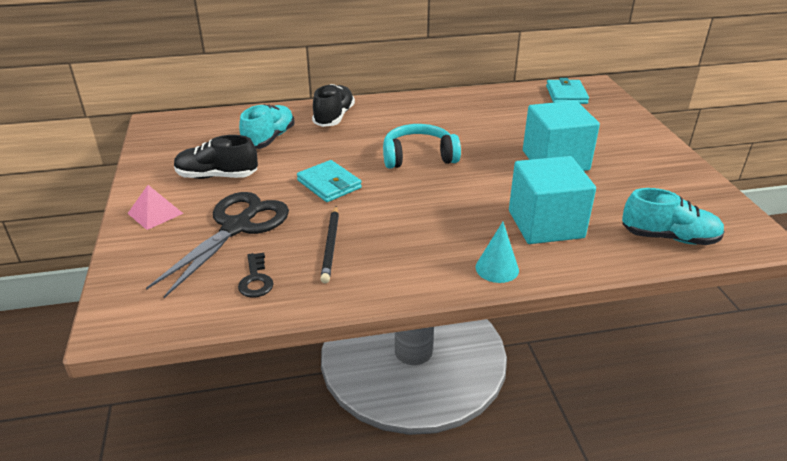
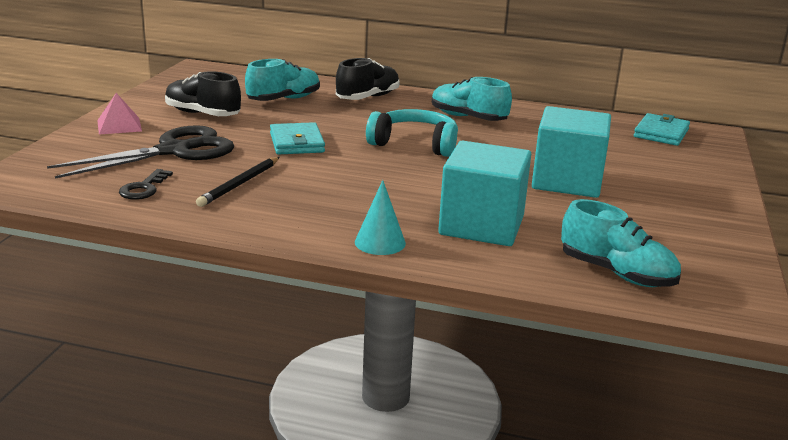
camera: 25 degrees right, 10 degrees down
(428, 117) = (468, 118): none -> turquoise shoe

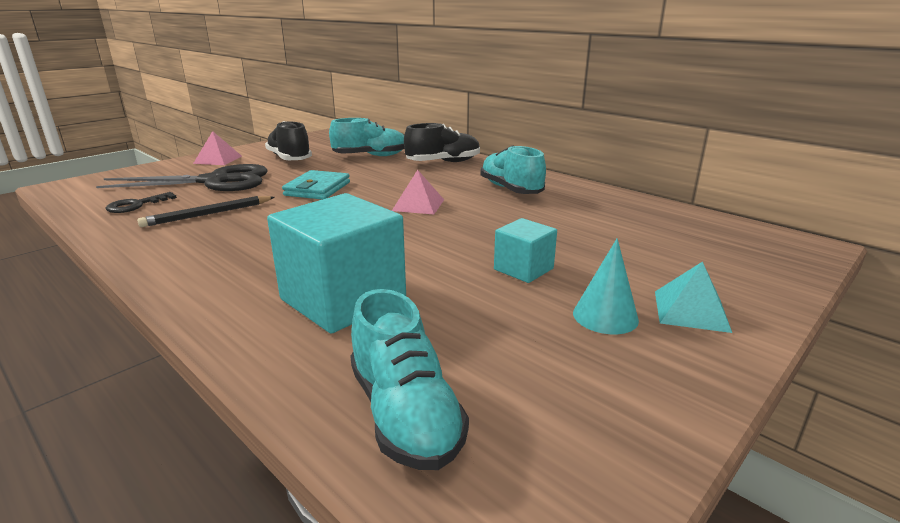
camera: 30 degrees right, 0 degrees up
(380, 242) = (211, 294): turquoise cone -> turquoise cone (605, 316)
(415, 144) = (418, 205): turquoise headphones -> pink pyramid
(567, 181) = (523, 269): turquoise cube -> turquoise cube, size x0.53
(661, 133) = (726, 235): turquoise wallet -> none
(692, 187) = (690, 310): none -> turquoise pyramid

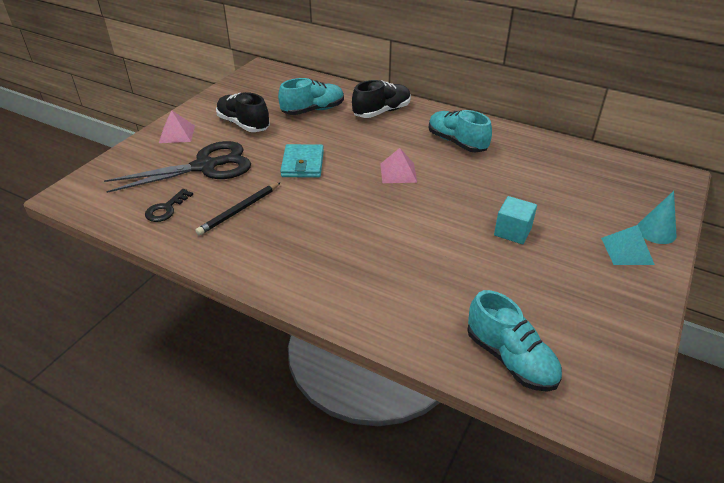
camera: 15 degrees left, 15 degrees up
(343, 299) = (414, 281): turquoise cube -> none
(605, 316) = (581, 265): turquoise cone -> turquoise cone (656, 231)

